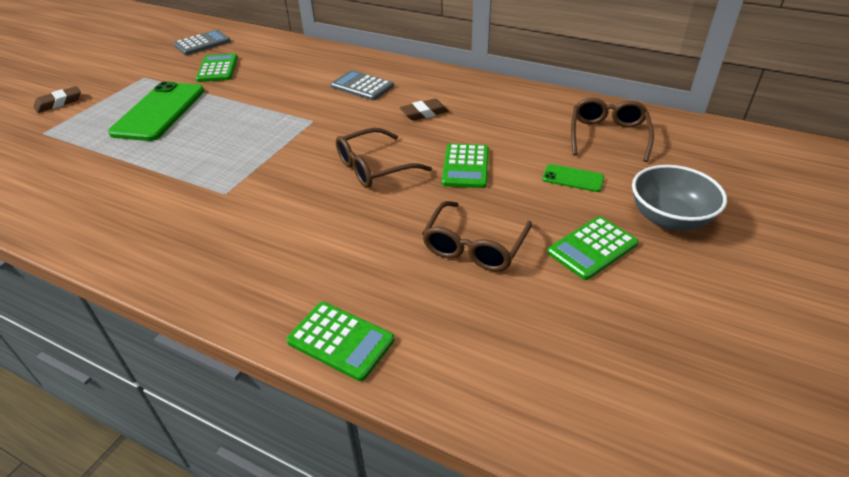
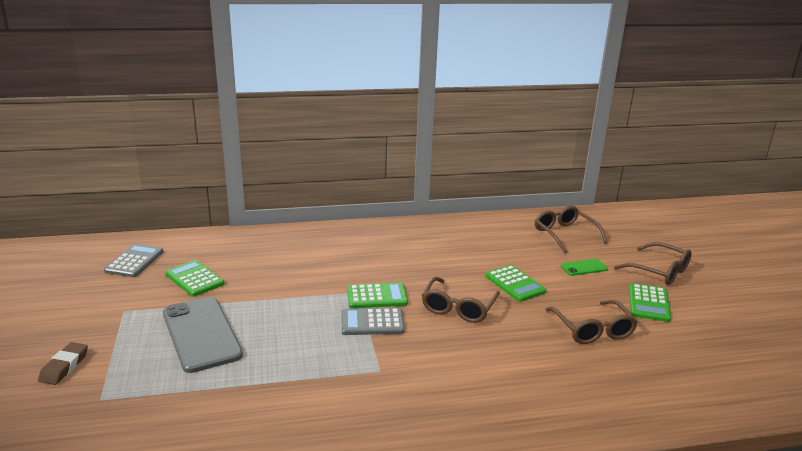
camera: 40 degrees left, 15 degrees down
(159, 111) = (201, 334): green phone -> grey phone
(340, 341) = (607, 418): green calculator -> green calculator (377, 296)
(362, 86) = (354, 253): grey calculator -> grey calculator (372, 322)
(424, 113) = (433, 258): brown eraser -> none
(669, 218) = (659, 271): grey bowl -> brown glasses

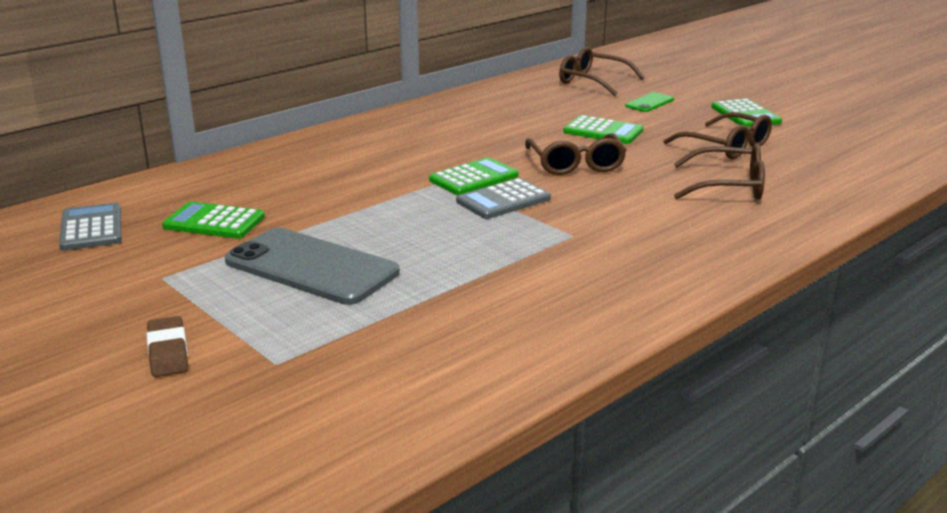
camera: 30 degrees left, 0 degrees up
(659, 271) = (720, 89): brown glasses -> brown glasses (728, 186)

